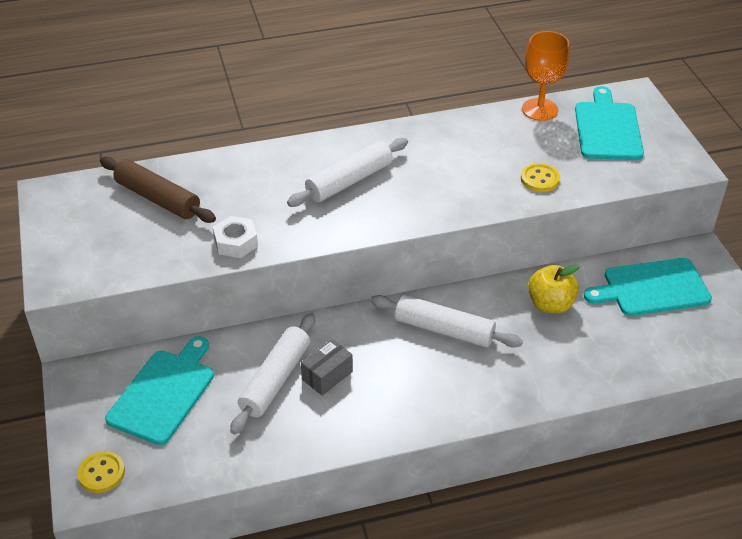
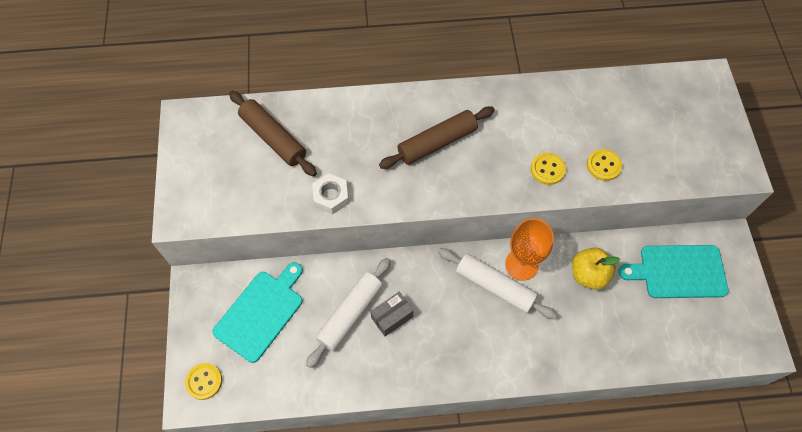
camera: 10 degrees right, 20 degrees up
(349, 181) = (437, 143): white rolling pin -> brown rolling pin
(479, 189) = (547, 169): none -> yellow button
(540, 109) = (619, 84): orange goblet -> orange goblet (521, 264)
(607, 128) = (676, 115): turquoise cutting board -> none

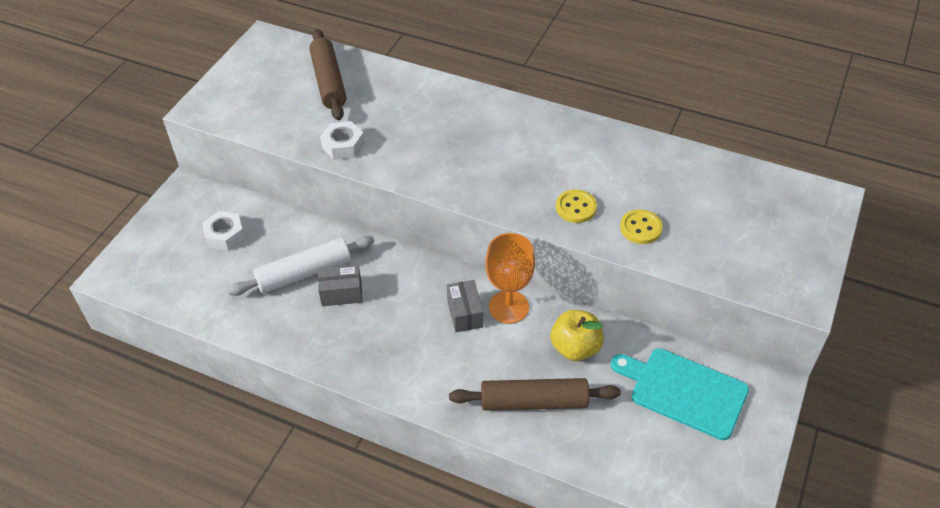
camera: 30 degrees right, 15 degrees down
(204, 381) = (133, 267): yellow button -> none
(261, 312) = (225, 235): turquoise cutting board -> white nut
(437, 143) = (479, 142): brown rolling pin -> brown rolling pin (534, 402)
(494, 286) = (465, 313): white rolling pin -> grey box

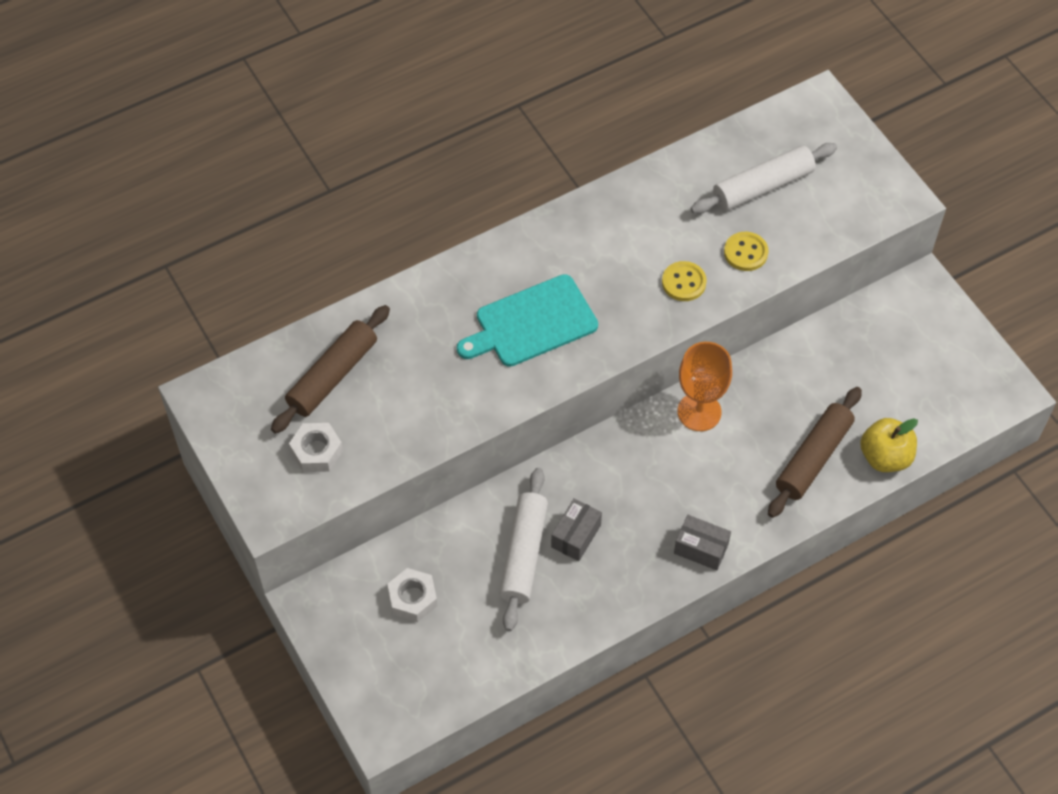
camera: 55 degrees left, 10 degrees up
(328, 82) = (333, 376): brown rolling pin -> brown rolling pin turned 75 degrees counterclockwise
(343, 146) = (444, 416): white nut -> white nut (317, 451)
(465, 313) = (680, 450): grey box -> grey box (701, 549)
(575, 348) = (782, 391): yellow apple -> yellow apple (885, 457)
(684, 391) = (883, 345): turquoise cutting board -> turquoise cutting board (531, 323)
(711, 206) = (762, 186): none -> white rolling pin

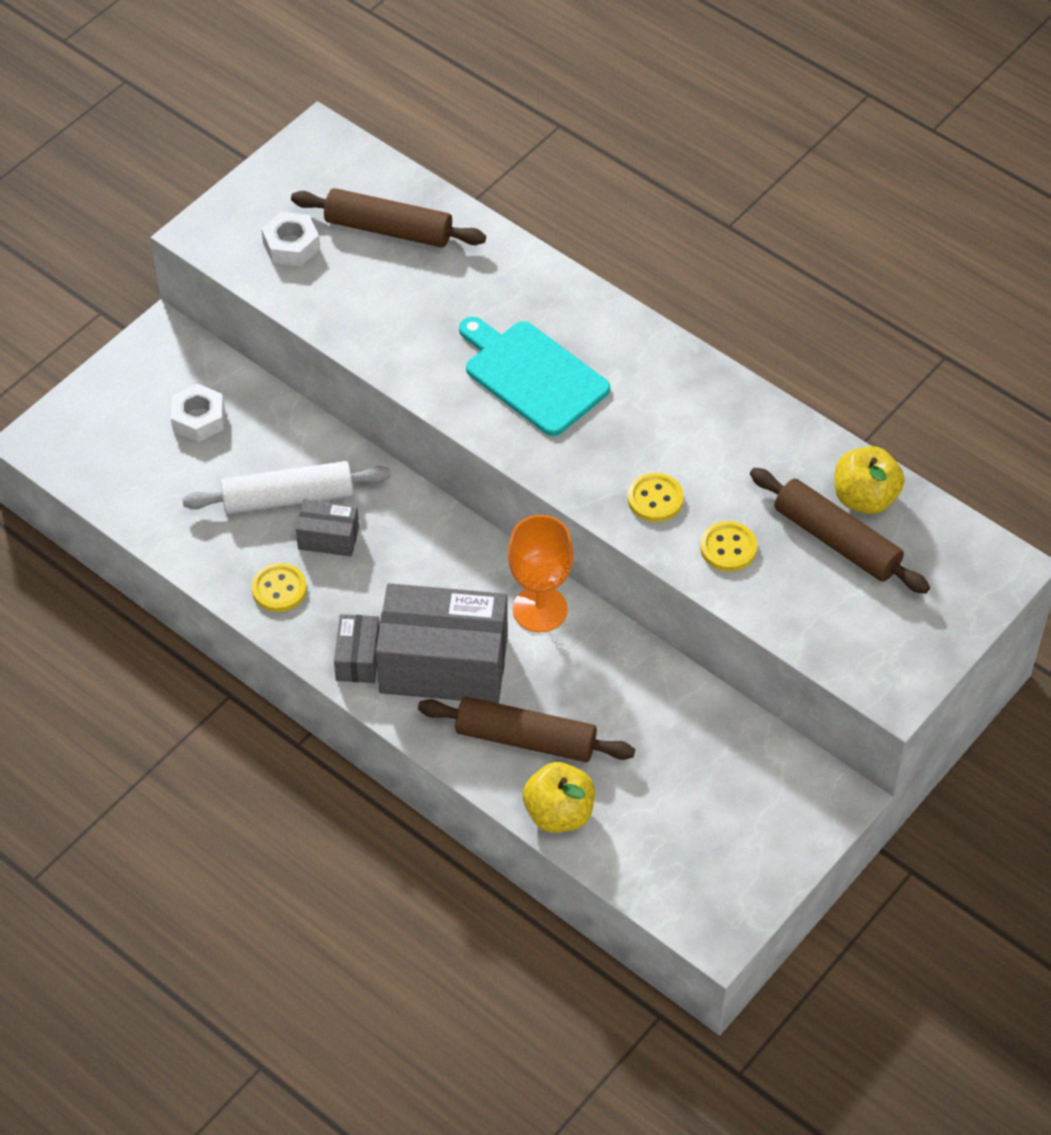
camera: 70 degrees right, 5 degrees down
(613, 586) = (279, 589): none -> yellow button
(727, 491) = (443, 664): none -> grey box
(731, 157) = (864, 498): none -> yellow apple
(762, 186) = (837, 540): white rolling pin -> brown rolling pin

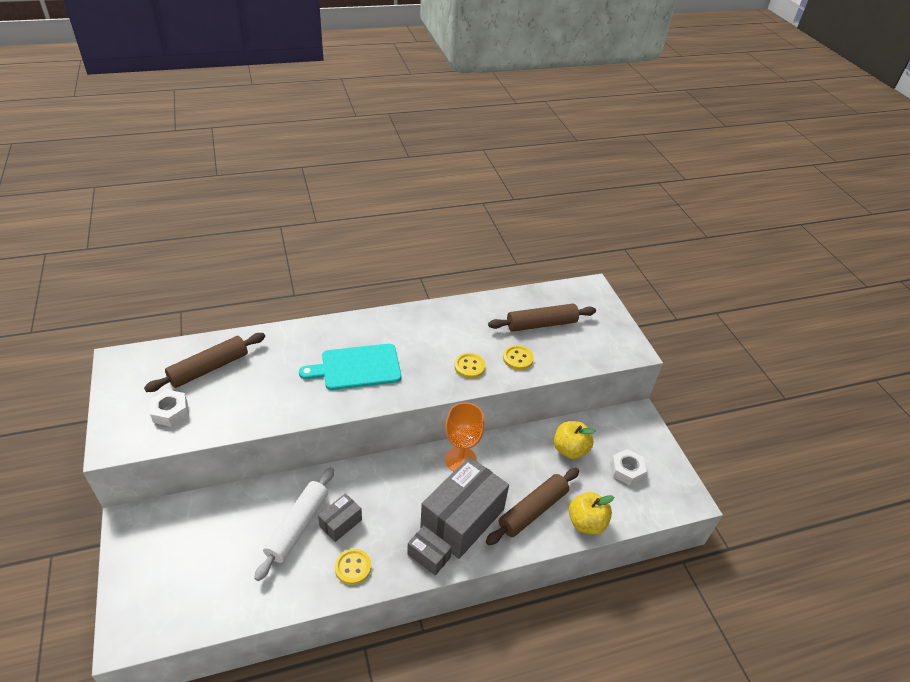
camera: 60 degrees left, 10 degrees down
(198, 419) = (203, 538): white nut -> white nut (626, 470)
(864, 498) = (526, 304): yellow apple -> yellow apple (570, 450)

